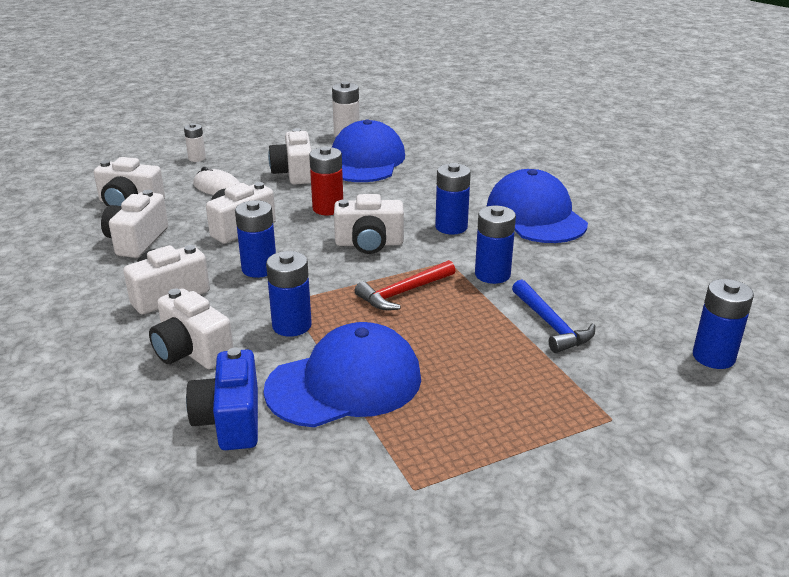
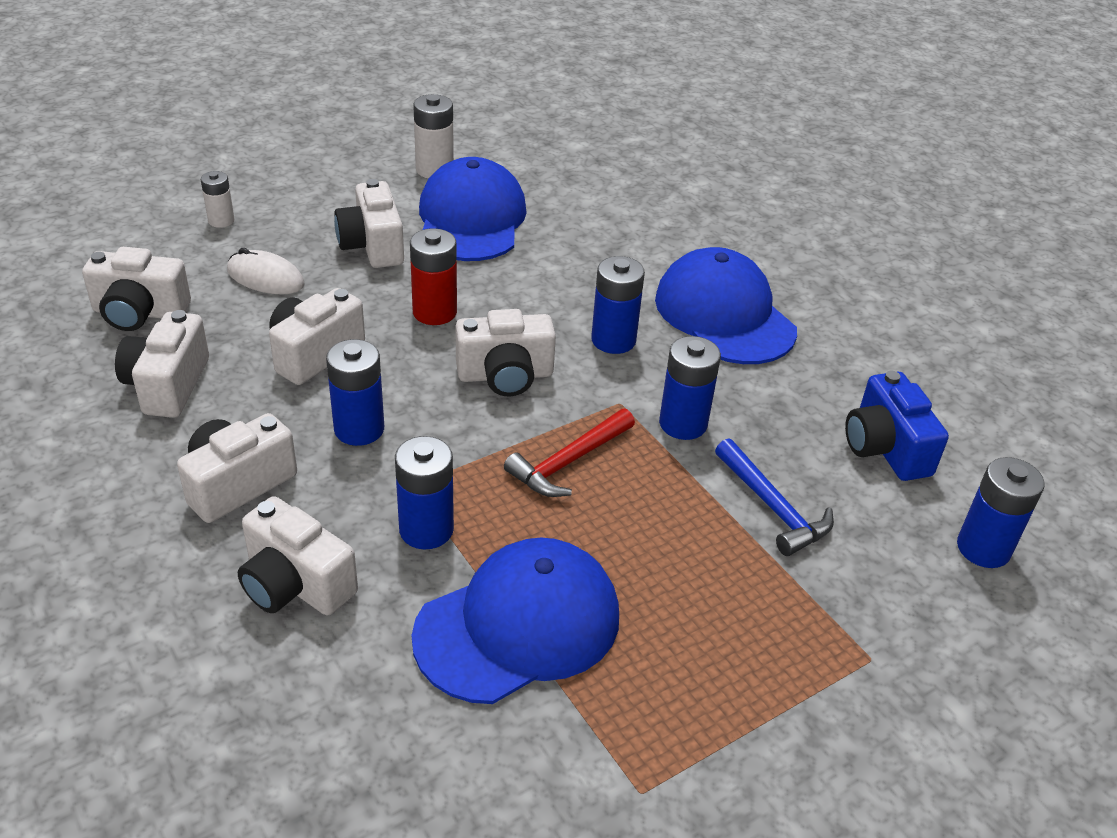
camera: 10 degrees left, 10 degrees up
(230, 420) = (375, 700): blue camera -> blue camera (885, 448)

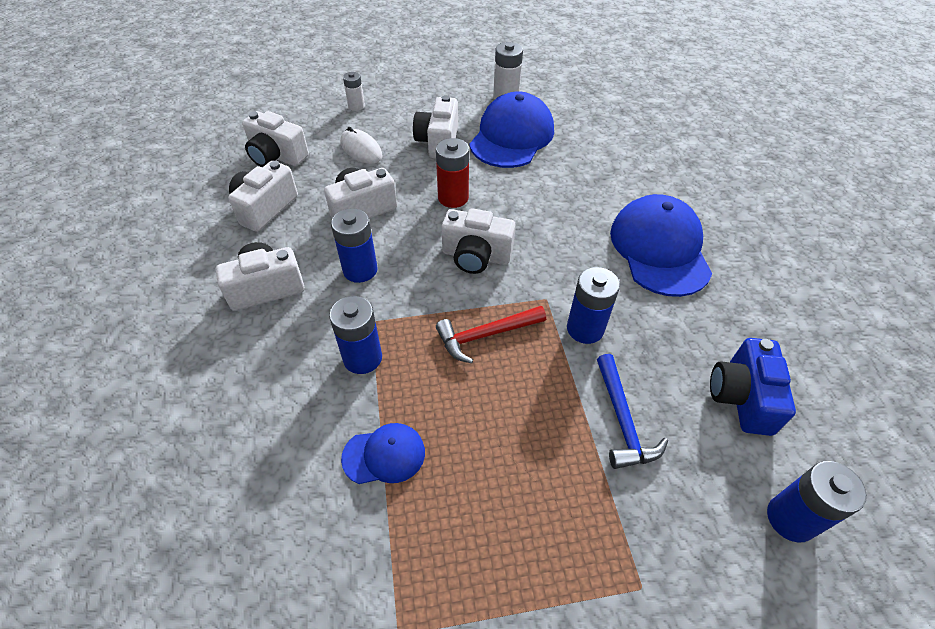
camera: 25 degrees right, 10 degrees up
(295, 584) = (260, 371): white camera -> none
(518, 625) = (384, 455): blue cap -> blue cap, size x0.51
(613, 340) = (565, 248): blue battery -> none

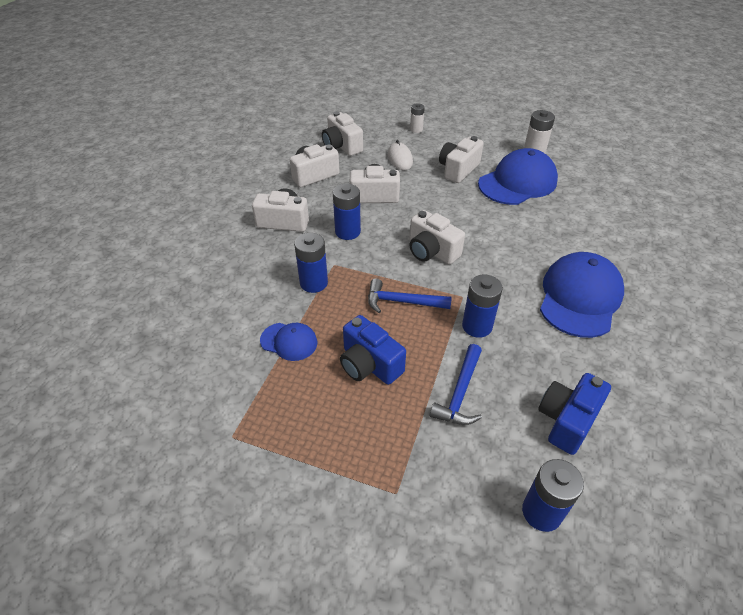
camera: 30 degrees right, 5 degrees down
(453, 198) = (442, 209): red battery -> none
(486, 335) = (402, 302): red hammer -> blue hammer
(502, 436) = (369, 364): none -> blue camera

